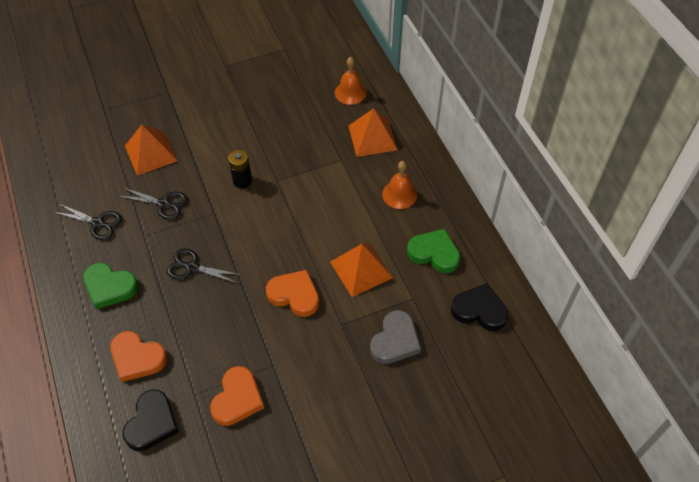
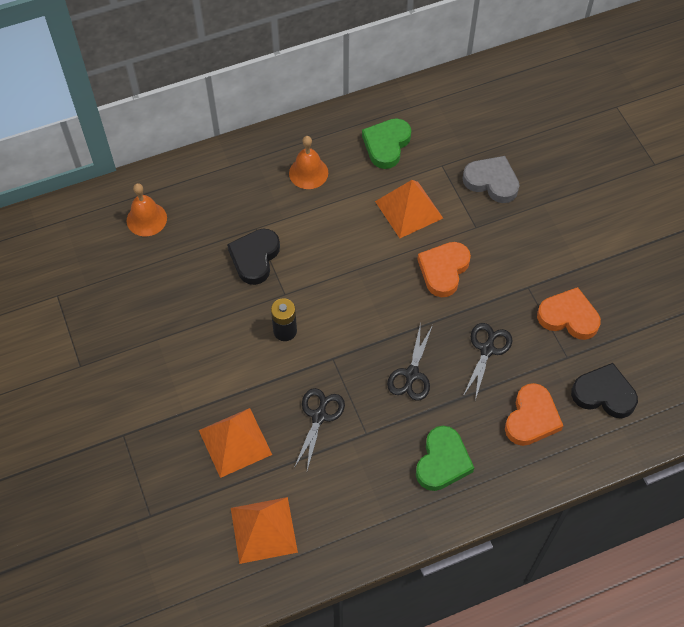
camera: 90 degrees left, 5 degrees up
(98, 223) = (349, 491): black scissors -> black scissors (487, 349)
(372, 137) = (222, 197): orange pyramid -> orange pyramid (263, 530)
(479, 310) = (453, 112): black heart -> black heart (255, 258)

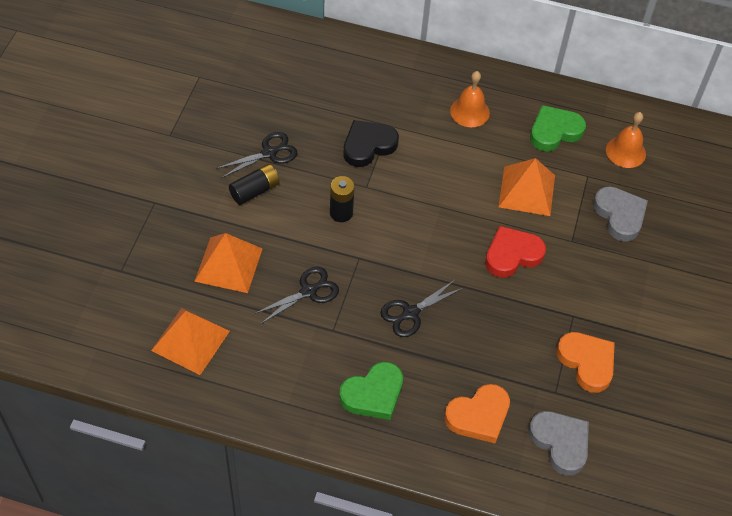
camera: 35 degrees right, 5 degrees down
(146, 219) = (313, 66): orange bell -> orange bell (625, 152)
(198, 363) = (255, 190): none -> black battery
(443, 270) = (512, 255): orange heart -> red heart
(487, 349) = (491, 338): black scissors -> black scissors (269, 153)
(604, 394) = (560, 443): black heart -> grey heart

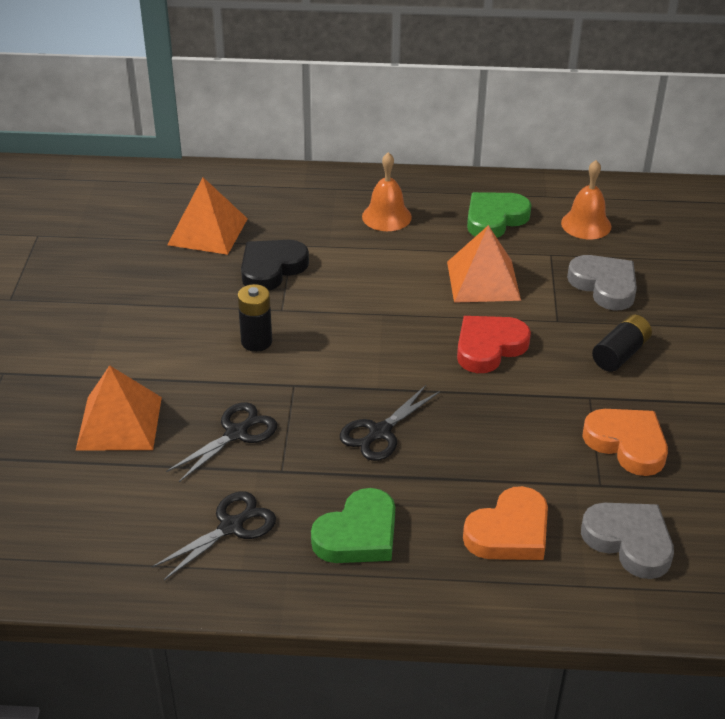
camera: 10 degrees left, 15 degrees down
(190, 340) = (84, 520): orange pyramid -> orange pyramid (207, 231)
(255, 190) = (136, 337): black battery -> black battery (620, 354)
(269, 153) = (146, 296): black scissors -> black scissors (231, 527)

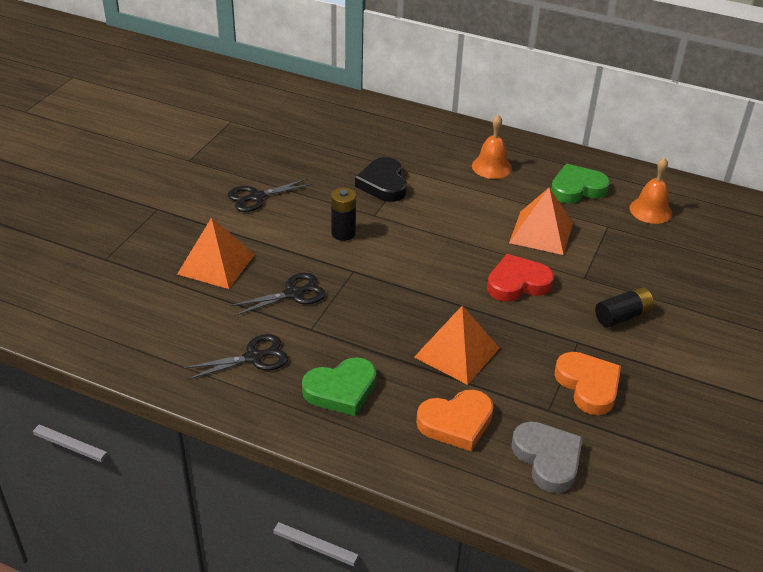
camera: 20 degrees right, 0 degrees up
(207, 231) = (351, 146): orange pyramid -> orange pyramid (456, 352)
(271, 268) = (383, 184): black heart -> black heart turned 75 degrees counterclockwise
(379, 432) = (398, 322): black scissors -> black scissors (256, 197)
(604, 286) = (639, 261): grey heart -> none

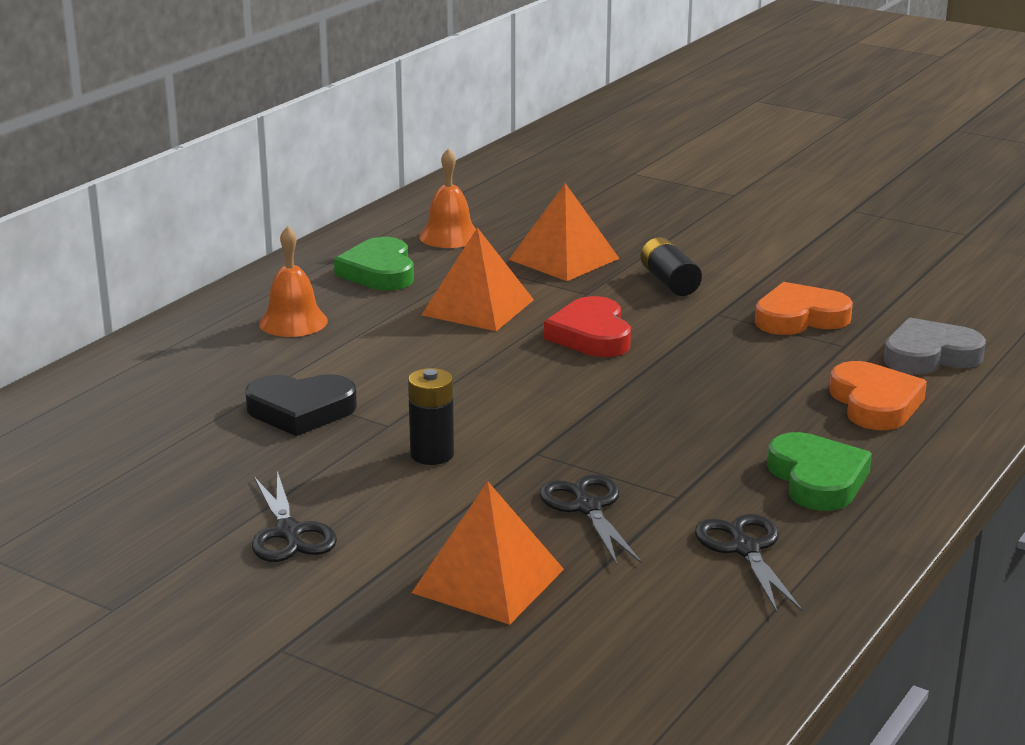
camera: 80 degrees left, 15 degrees down
(456, 352) = (736, 390): orange pyramid -> orange pyramid (564, 259)

